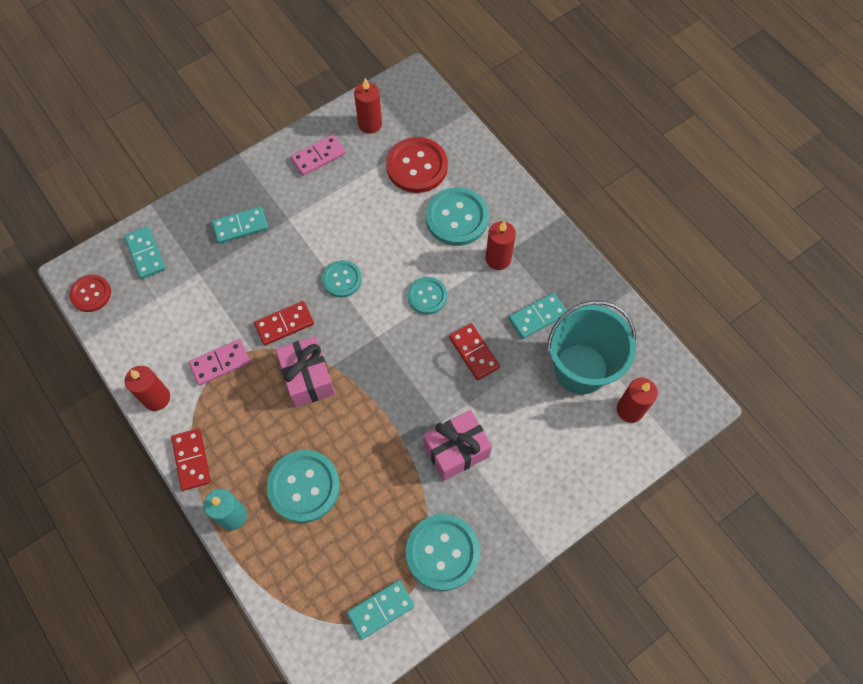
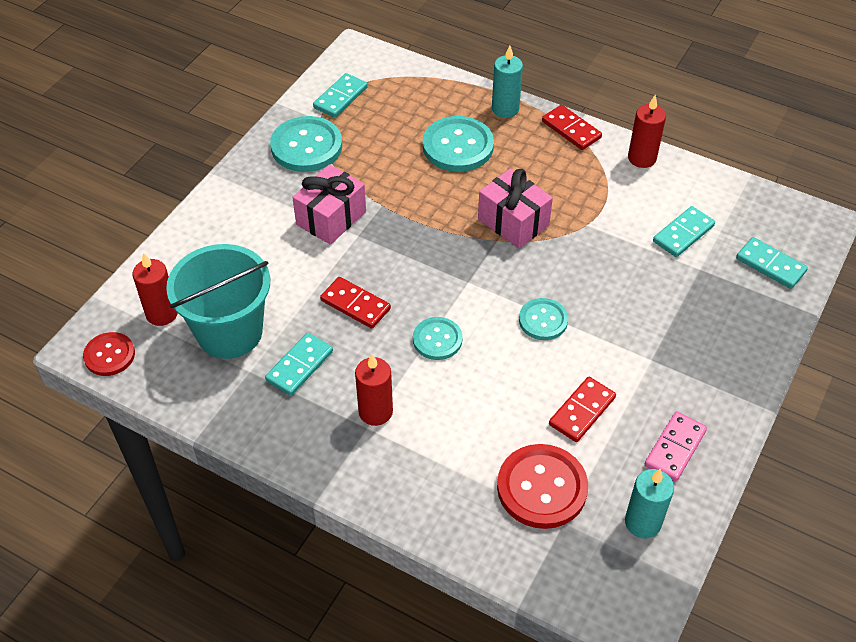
camera: 155 degrees right, 15 degrees down
(91, 294) = (786, 211): red button -> red button (109, 355)
(220, 363) = (607, 203): pink domino -> none
(240, 226) = (697, 330): turquoise domino -> turquoise domino (683, 233)
(284, 324) = (572, 257): red domino -> red domino (582, 411)
(370, 124) = (642, 522): red candle -> turquoise candle
(456, 218) = (452, 441): turquoise button -> none

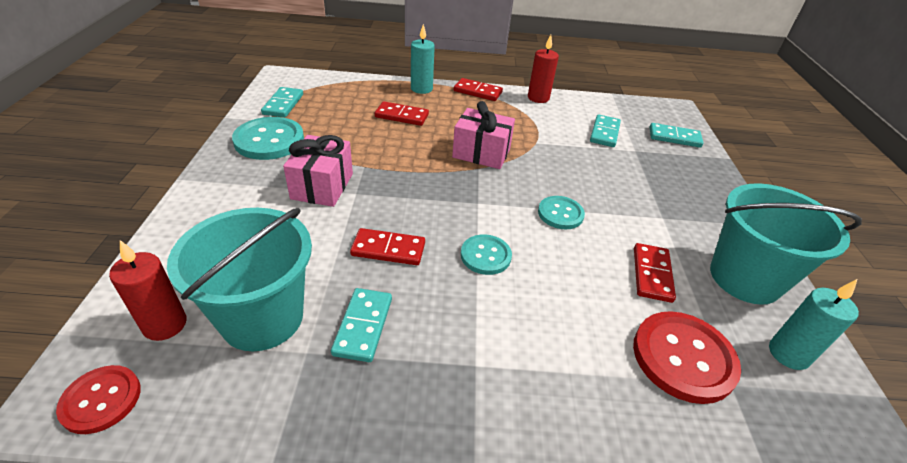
camera: 30 degrees left, 10 degrees down
(375, 412) = (474, 344): red candle -> none
(458, 146) = (402, 116): turquoise button -> red domino
(675, 448) = (744, 278): pink domino -> turquoise bucket

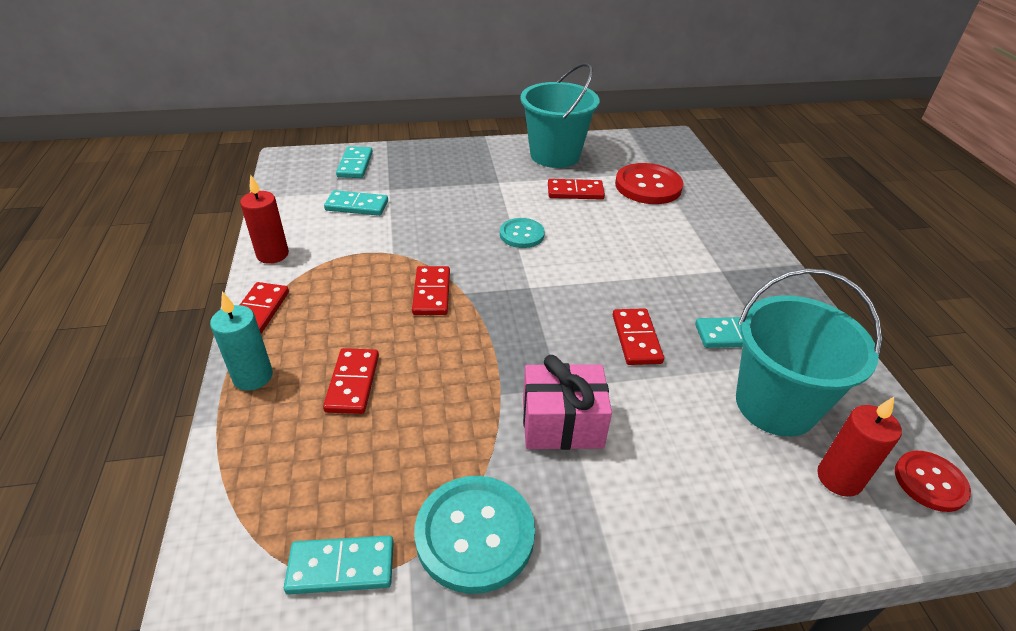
camera: 100 degrees left, 0 degrees up
(481, 153) = (431, 293): pink gift -> red domino
(485, 256) = (606, 275): turquoise button -> none
(788, 354) = (617, 150): turquoise candle -> none

